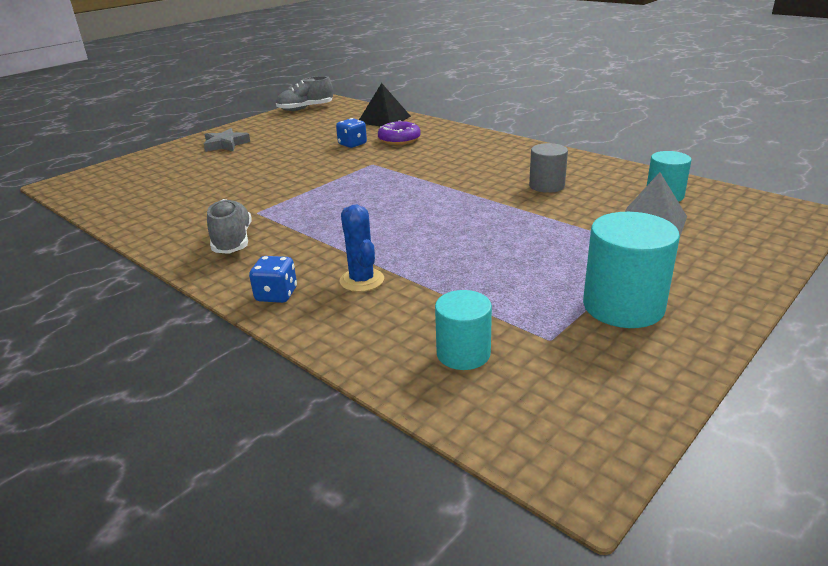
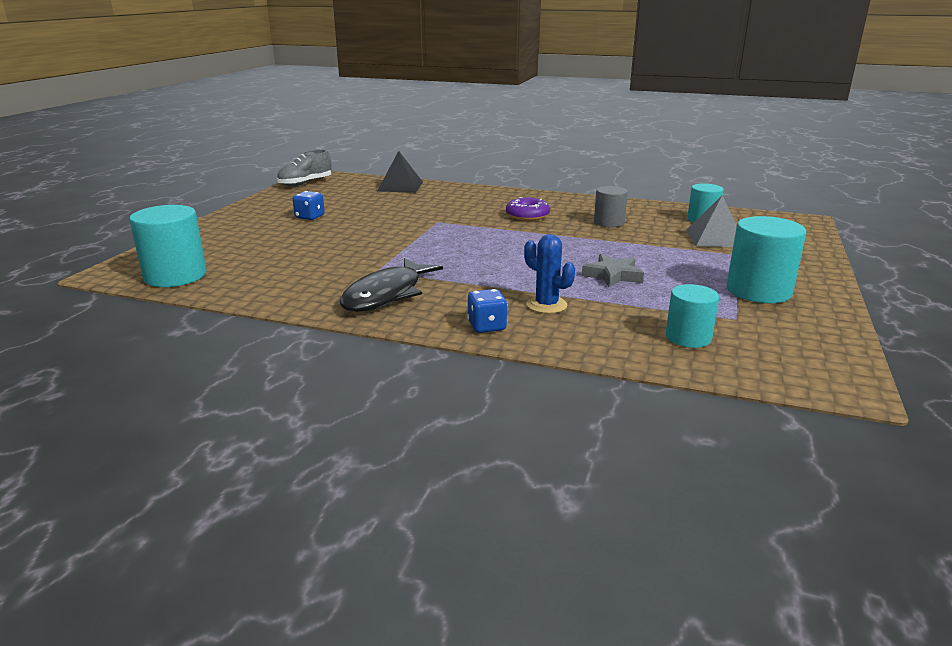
camera: 25 degrees left, 5 degrees down
(99, 194) = (175, 276): none -> turquoise cylinder
(225, 144) = (260, 220): grey star -> grey star (613, 275)
(232, 241) = (386, 295): grey shoe -> black fish
(352, 144) = (397, 208): blue dice -> blue dice (310, 217)
(399, 139) = (437, 201): purple donut -> purple donut (527, 216)

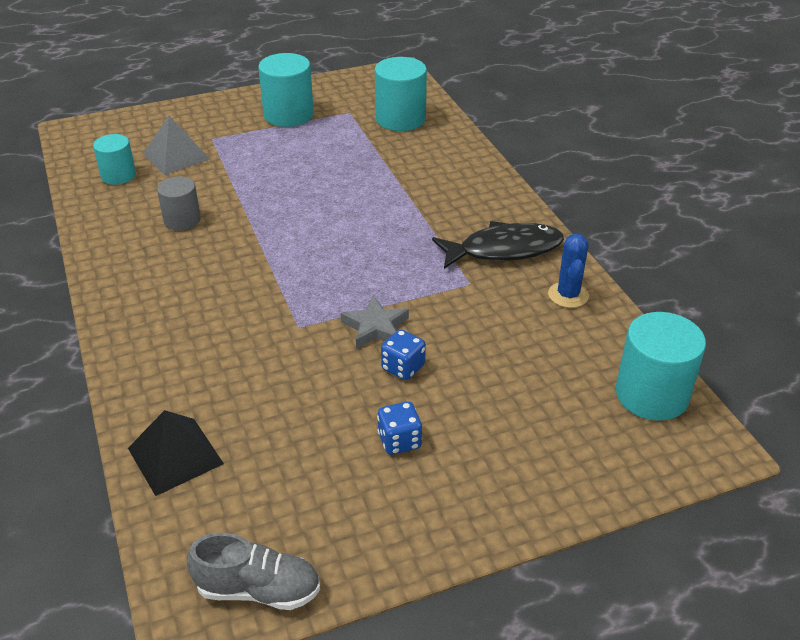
camera: 130 degrees left, 15 degrees up
(487, 326) = (486, 185): blue dice -> blue dice (403, 367)
(527, 216) = (210, 276): purple donut -> none
(546, 305) = (422, 177): blue cactus -> blue cactus (568, 295)
(613, 275) = (329, 172): grey star -> grey star (375, 327)
(688, 337) = (400, 119): turquoise cylinder -> turquoise cylinder, size x1.60

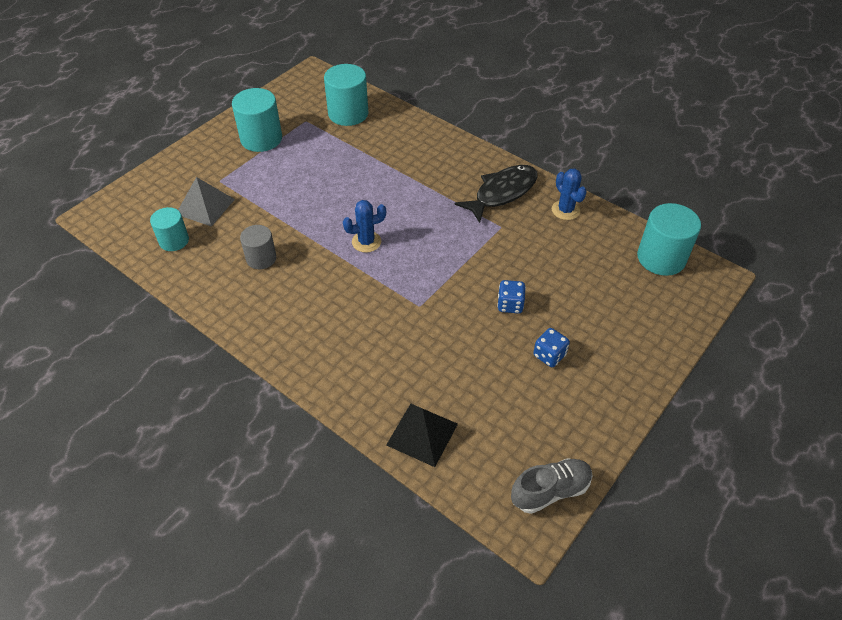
camera: 30 degrees left, 10 degrees up
(302, 243) = (366, 242): none -> blue cactus
(375, 327) = (469, 284): grey star -> none

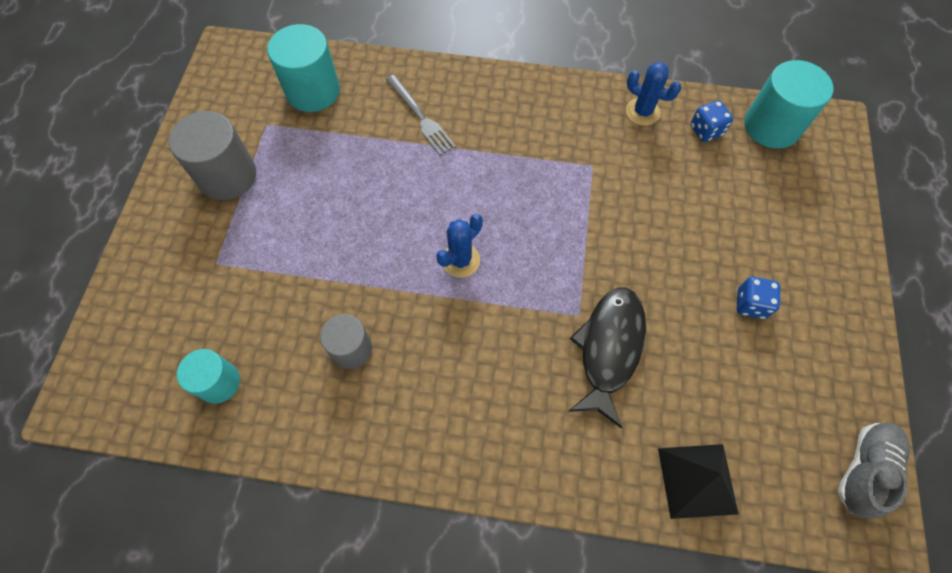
camera: 30 degrees left, 15 degrees up
(205, 206) = (224, 310): grey pyramid -> none
(261, 139) = (227, 176): turquoise cylinder -> grey cylinder
(405, 153) = (420, 117): none -> grey fork
(502, 193) = (563, 120): black fish -> black fish (609, 349)
(510, 305) = (670, 262): blue dice -> blue dice (706, 130)

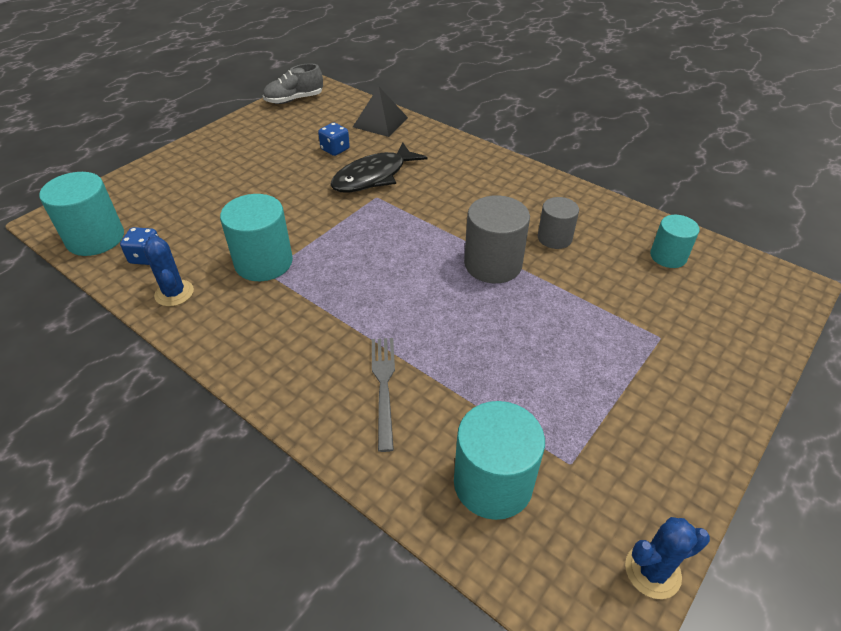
camera: 150 degrees left, 20 degrees down
(227, 176) = (634, 418): grey cylinder -> grey cylinder (493, 264)
(460, 260) = (435, 255): blue cactus -> blue cactus (652, 571)
(606, 174) = (263, 262): none -> turquoise cylinder
(751, 304) = (262, 163): blue dice -> blue dice (335, 149)

